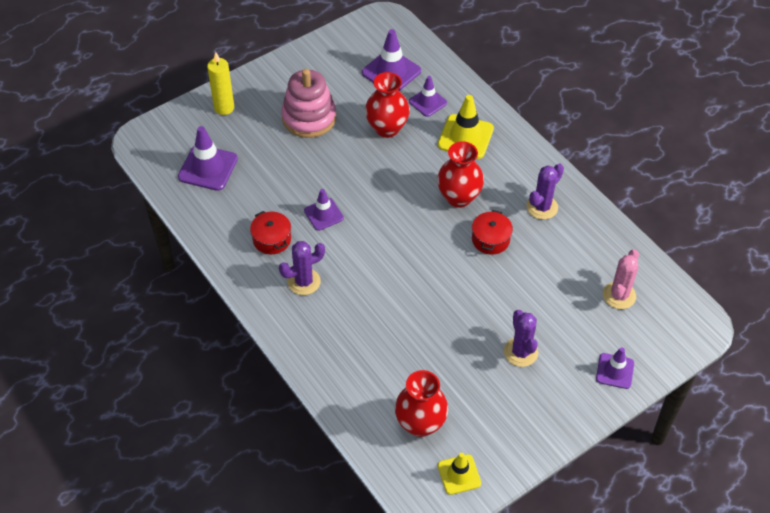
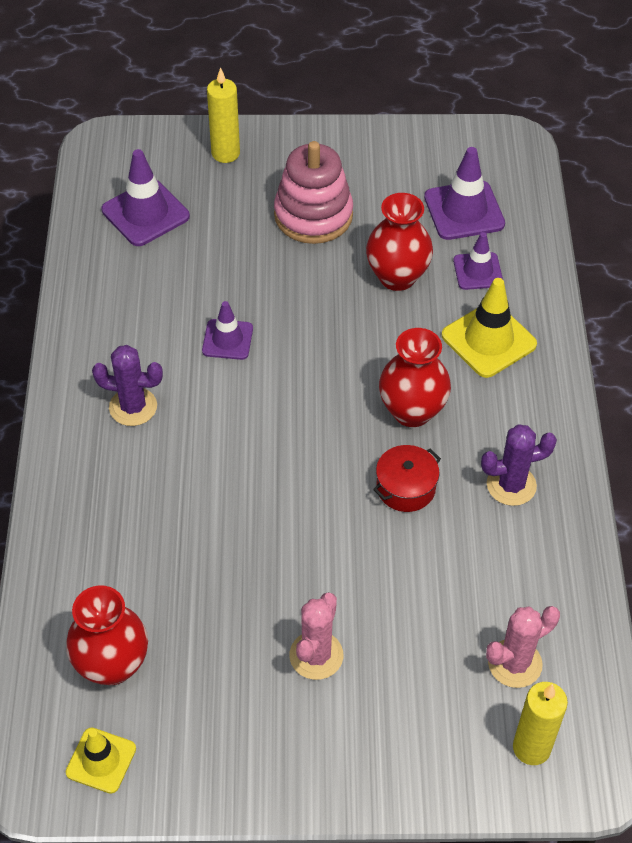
camera: 35 degrees right, 0 degrees up
(272, 239) = (142, 336): red pot -> none
(520, 352) = (316, 655): purple cactus -> pink cactus
(615, 371) = (419, 760): purple traffic cone -> none
(660, 331) = (531, 748): none -> yellow candle

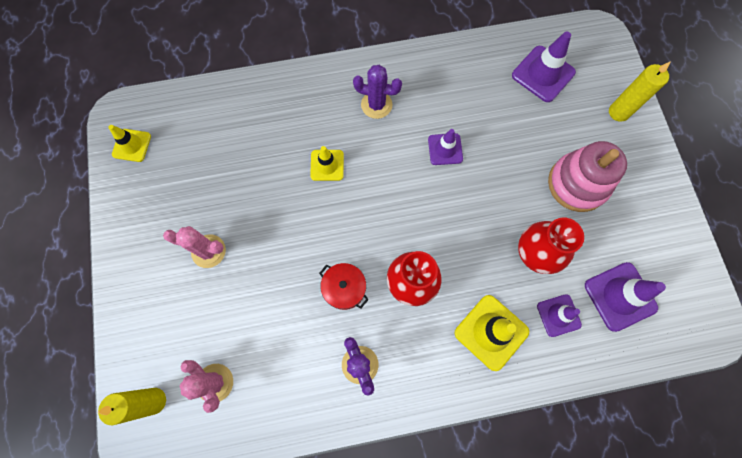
camera: 80 degrees right, 20 degrees up
(112, 665) = (191, 137): red vase -> none
(133, 407) = (376, 105): purple cactus -> purple cactus turned 75 degrees counterclockwise
(214, 482) = (327, 165): none -> yellow traffic cone

